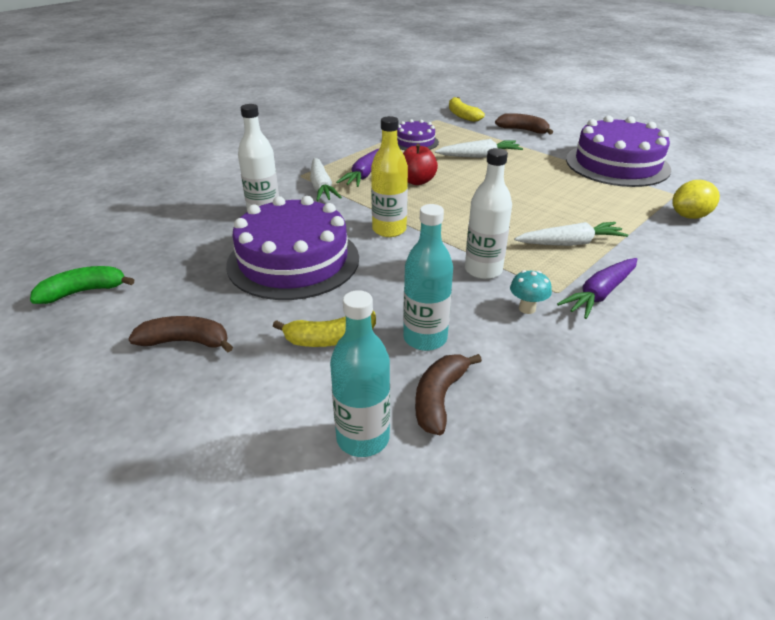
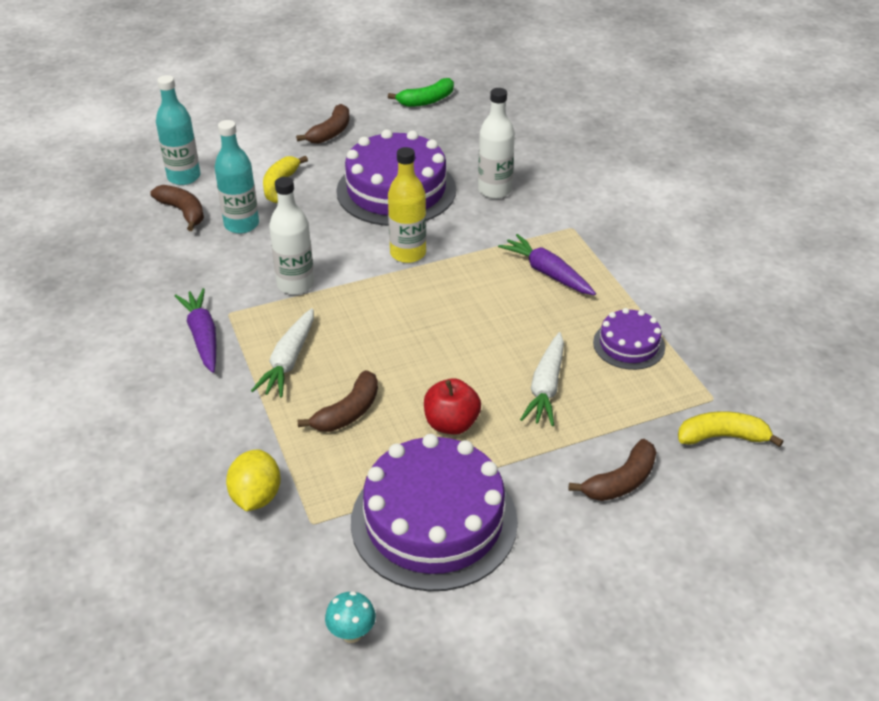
camera: 115 degrees right, 5 degrees up
(83, 292) = (426, 101): green banana -> green banana turned 60 degrees clockwise
(321, 187) = (532, 235): white carrot -> none
(417, 181) = (503, 305): red apple -> red apple (451, 424)
(527, 308) = (225, 286): turquoise mushroom -> turquoise mushroom (352, 633)
(582, 207) = (348, 412): none -> brown banana

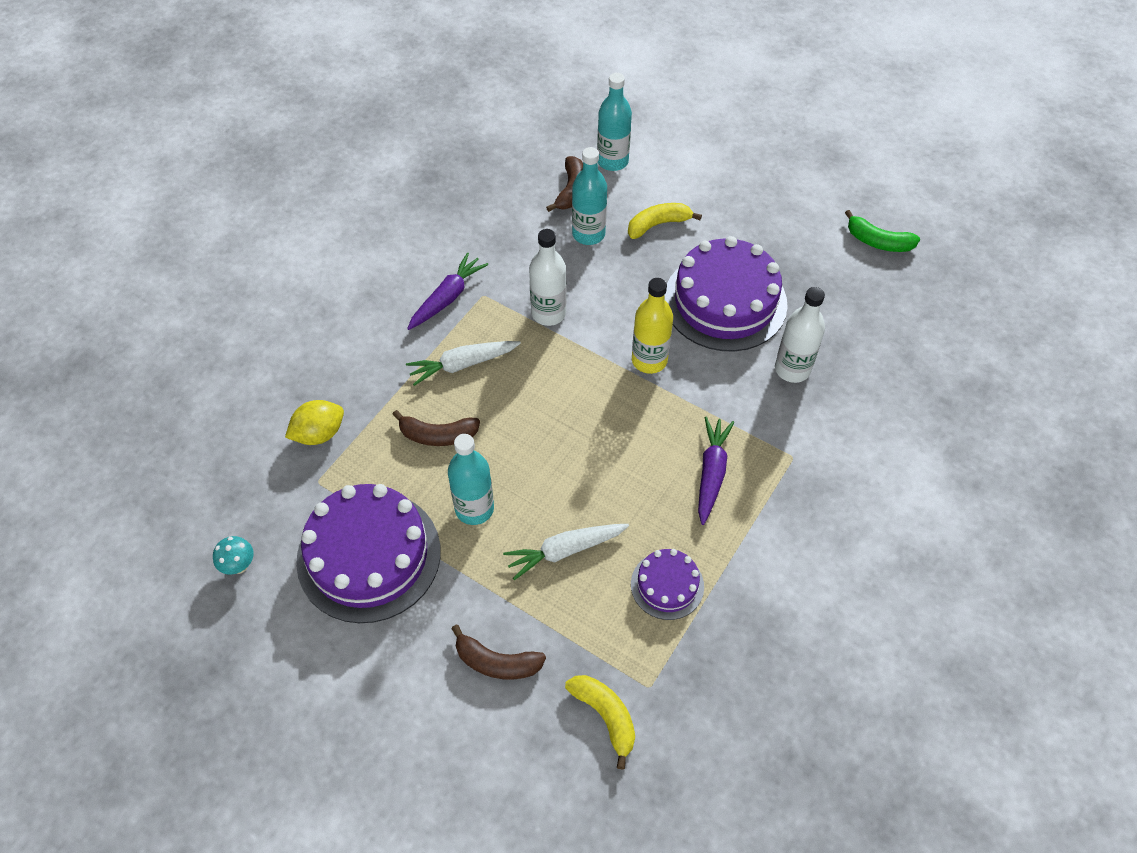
camera: 55 degrees right, 15 degrees up
(330, 132) = (761, 208): brown banana -> none
(451, 424) = (474, 509): red apple -> turquoise bottle

